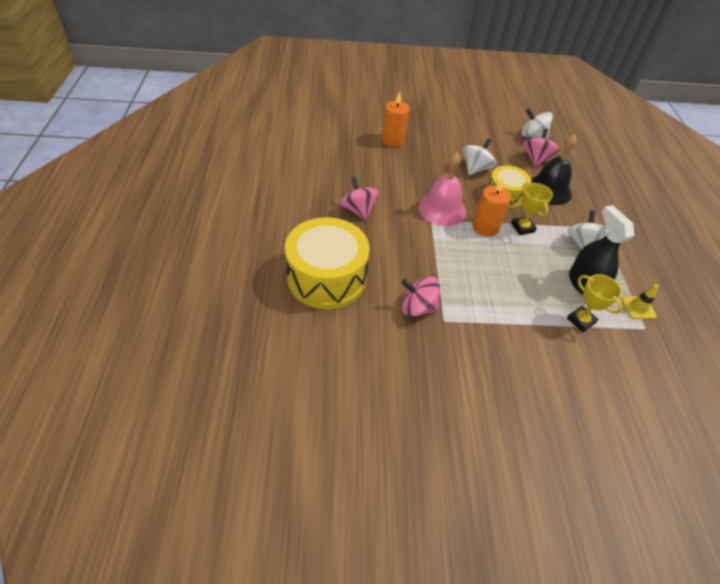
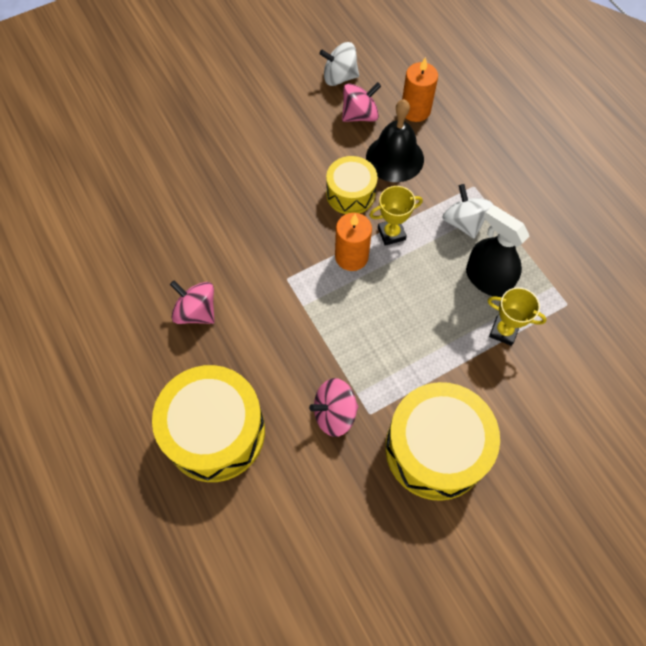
camera: 25 degrees left, 15 degrees up
(393, 140) = (177, 174): orange candle -> orange candle (415, 110)
(442, 209) = (291, 255): pink bell -> none
(475, 168) = (298, 169): white spinning top -> none
(483, 366) = (435, 449): none -> yellow drum
(522, 227) = (391, 234): yellow trophy -> yellow trophy turned 60 degrees counterclockwise
(536, 159) = (360, 115): pink spinning top -> pink spinning top turned 75 degrees clockwise
(638, 308) = (551, 280): yellow traffic cone -> none

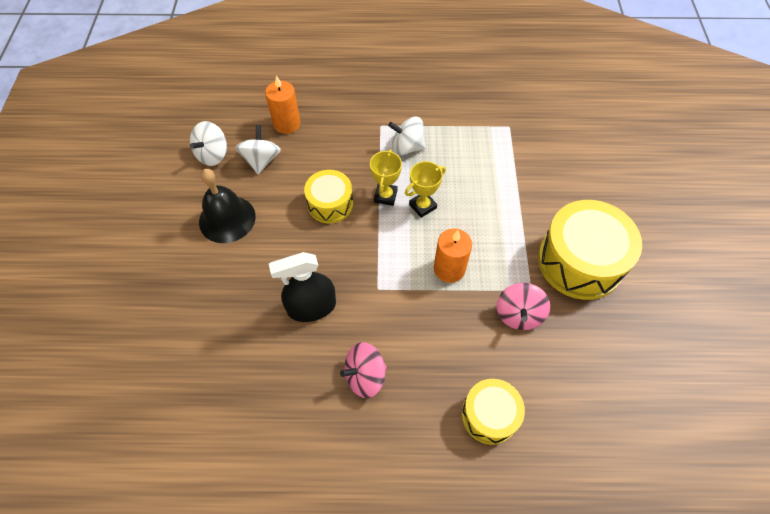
camera: 60 degrees left, 5 degrees down
(215, 432) = (489, 415): yellow drum -> yellow drum, size x0.58
(351, 256) = (388, 233): orange candle -> orange candle (449, 269)
(360, 115) = (261, 160): pink spinning top -> white spinning top
(394, 158) = (319, 159): black bell -> black bell (227, 219)
(487, 279) = (463, 159): black spray bottle -> black spray bottle (311, 307)
(503, 331) = (509, 172): yellow trophy -> yellow trophy (422, 206)

